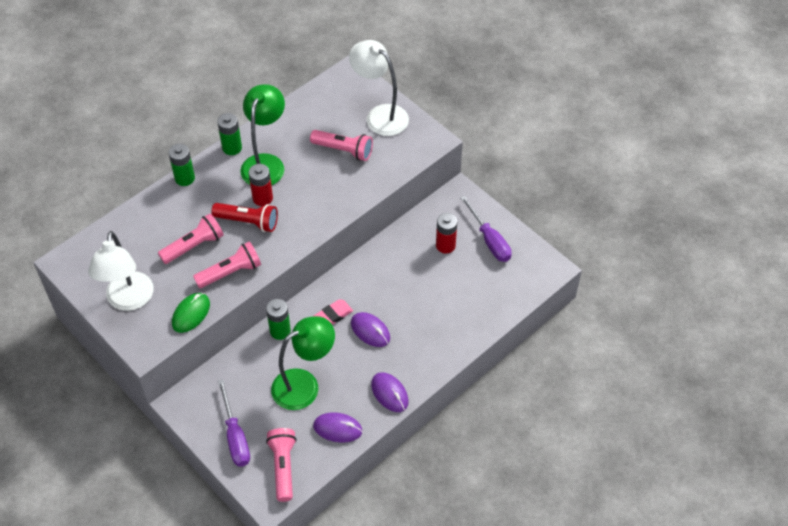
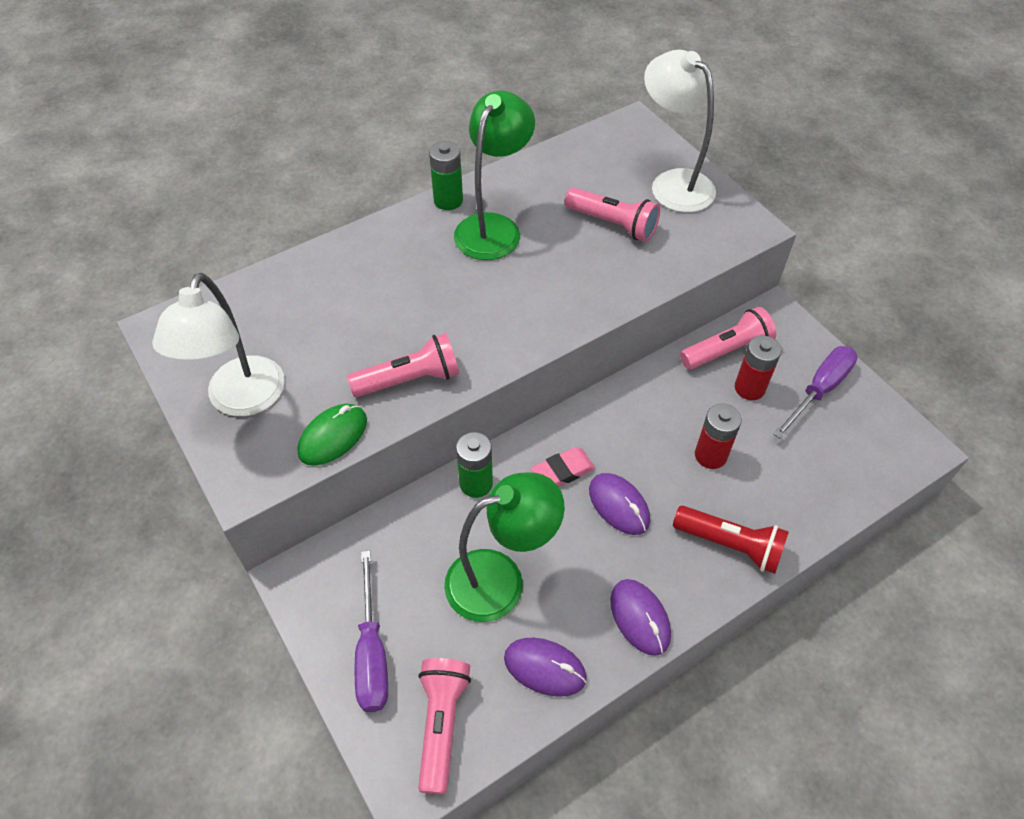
camera: 10 degrees right, 0 degrees up
(185, 178) = (370, 233): green battery -> none
(194, 246) = (362, 331): pink flashlight -> pink flashlight (727, 350)
(248, 222) = (452, 307): red flashlight -> red flashlight (730, 545)
(262, 198) = (480, 275): red battery -> red battery (710, 455)
(489, 240) = (819, 390): purple screwdriver -> purple screwdriver turned 120 degrees counterclockwise

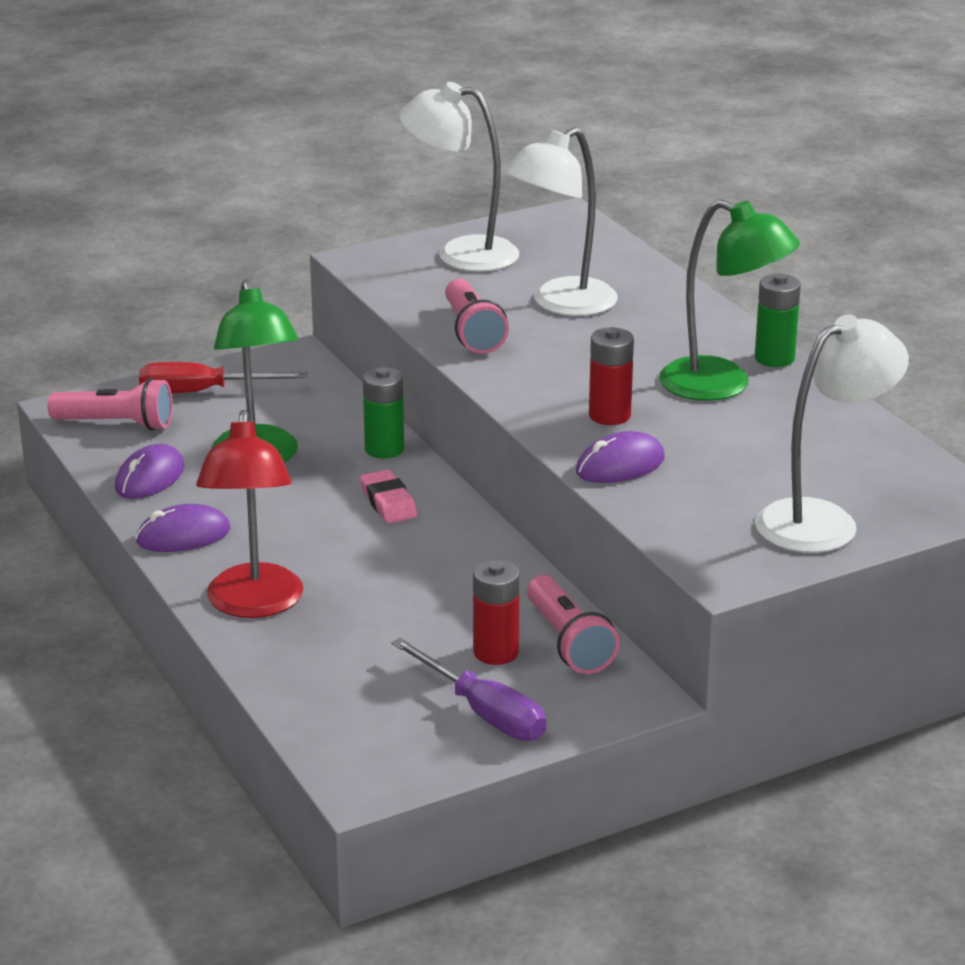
camera: 95 degrees right, 25 degrees down
(333, 436) = (404, 295): green mouse -> none
(354, 323) = (561, 304): none -> white lamp
(372, 653) = (202, 392): purple screwdriver -> red screwdriver
(613, 224) = (729, 467): pink flashlight -> none
(619, 505) = (331, 535): purple mouse -> purple mouse (620, 465)
(710, 455) = (388, 606): red battery -> red battery (609, 415)
(730, 545) = (254, 604): red flashlight -> red lamp

